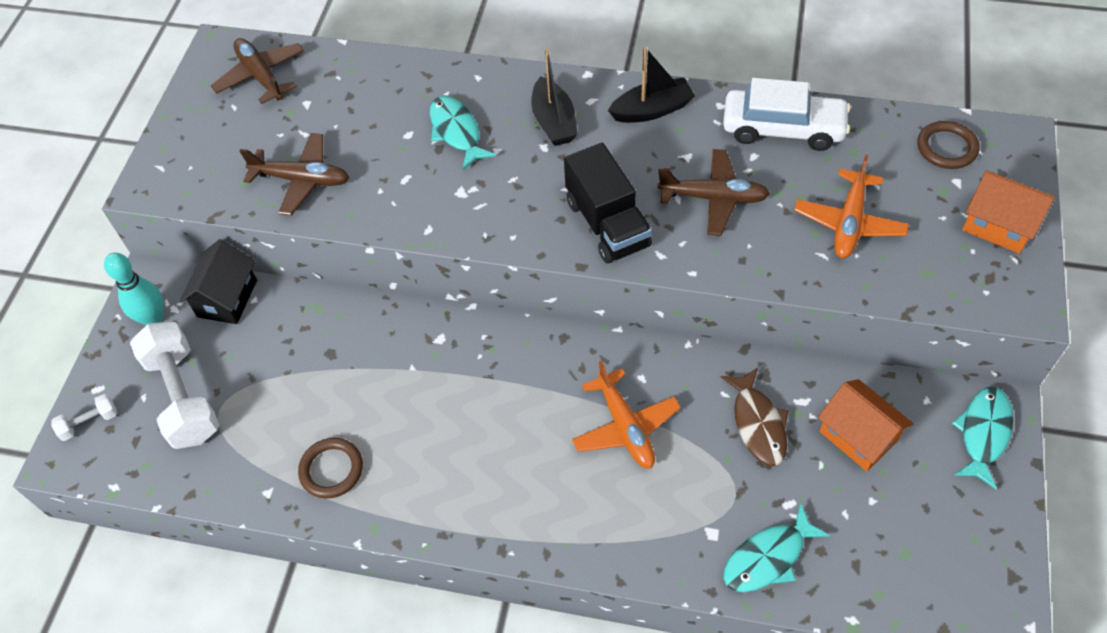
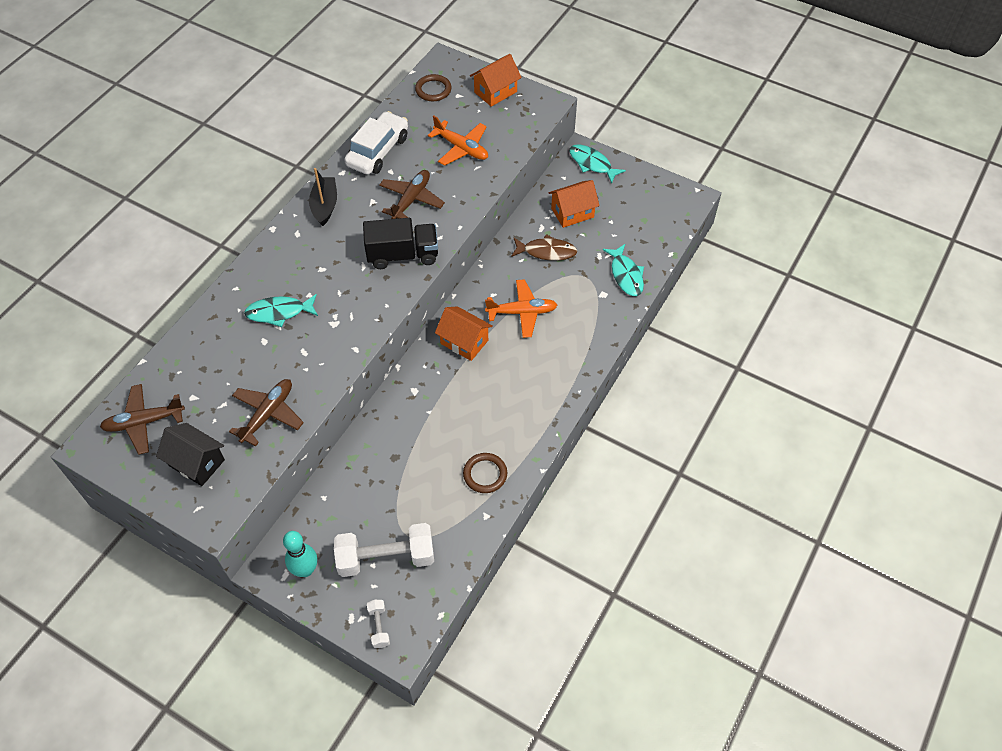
camera: 75 degrees left, 0 degrees up
(227, 298) = (313, 515): black house -> black house (197, 463)
(542, 370) = (464, 342): none -> orange house
(554, 122) = (303, 258): black boat -> none

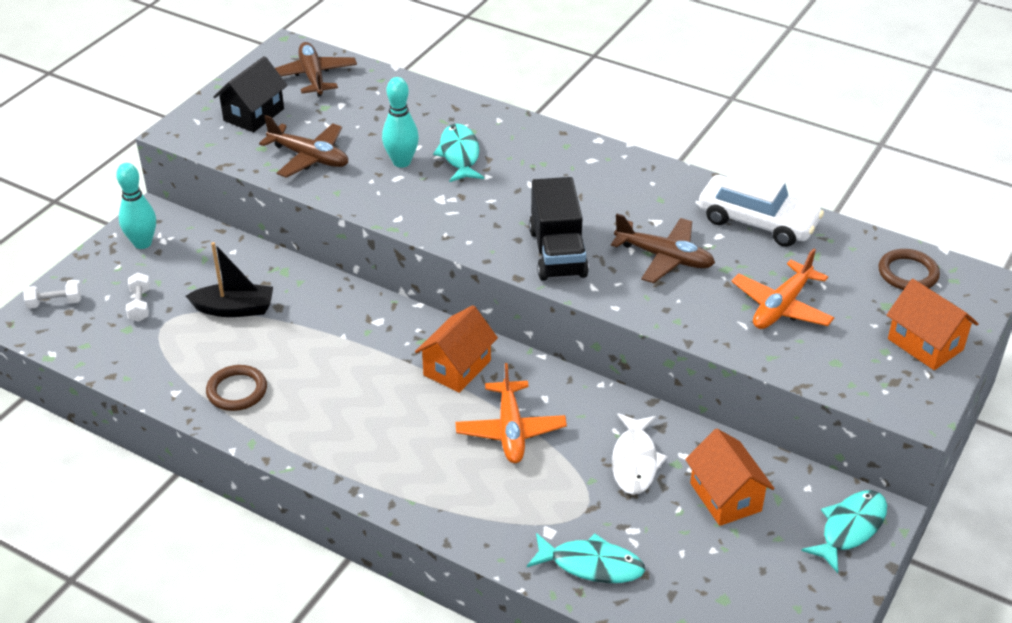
camera: 90 degrees right, 15 degrees down
(283, 350) = (401, 162): none -> turquoise bowling pin
(325, 206) = (643, 179): black boat -> black boat (234, 309)
(386, 557) = (140, 305): white dumbbell -> white dumbbell, size x0.45
(546, 252) = (635, 461): brown fish -> white fish
(626, 275) = (591, 565): turquoise fish -> turquoise fish turned 150 degrees counterclockwise

